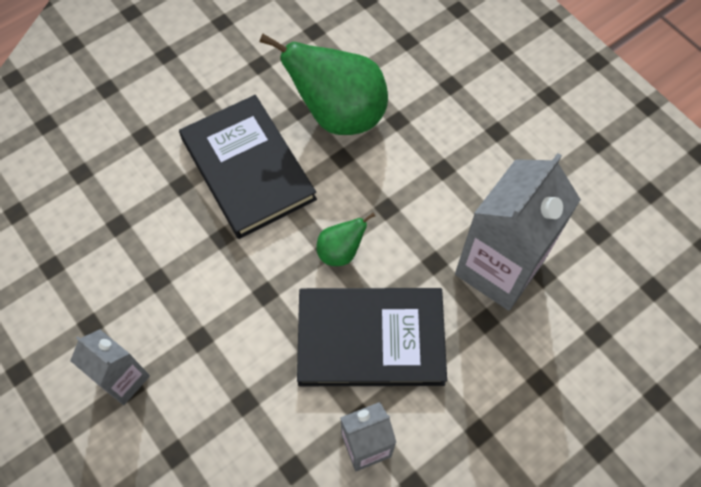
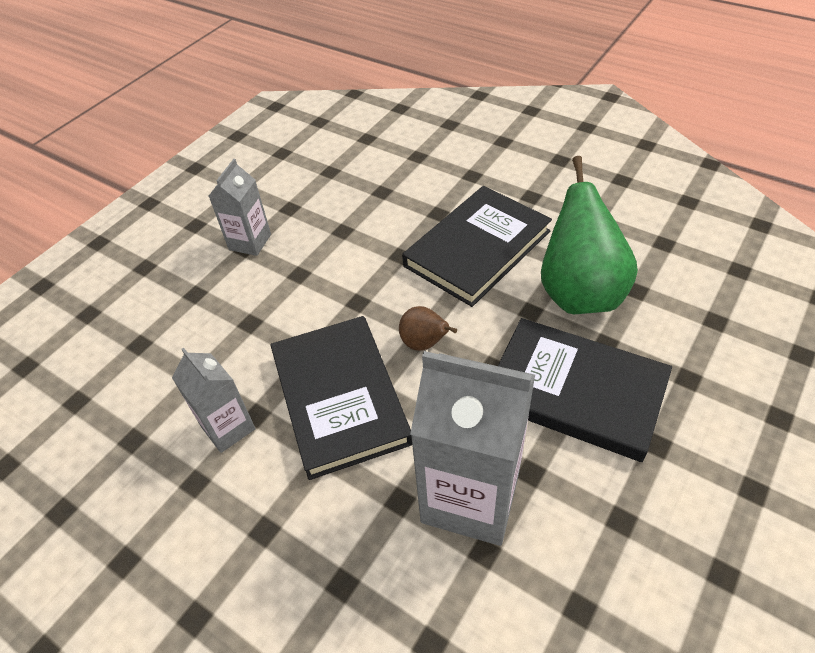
camera: 75 degrees right, 15 degrees down
(340, 252) = (424, 343): green pear -> brown pear
(434, 161) = (575, 391): none -> black book

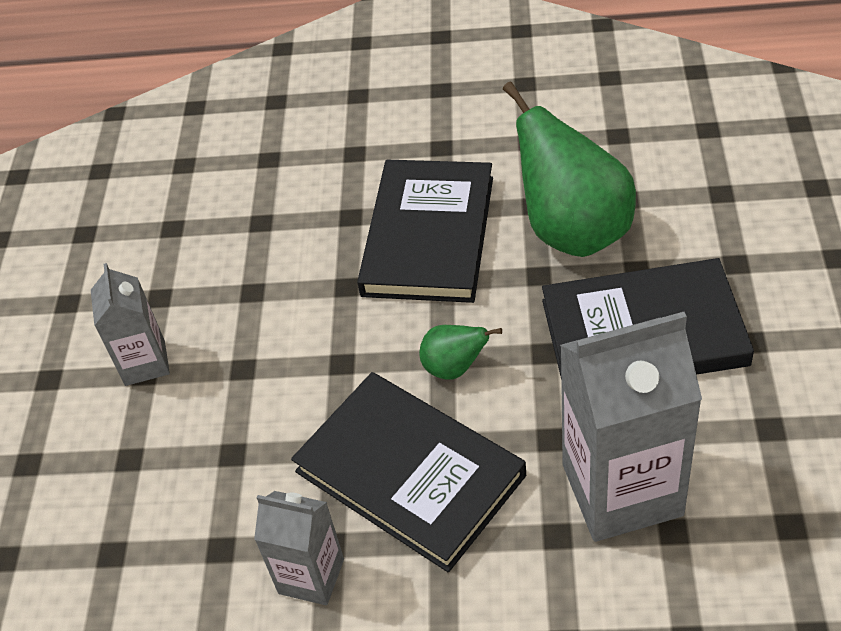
camera: 30 degrees left, 0 degrees up
(424, 343) = (454, 368): brown pear -> green pear

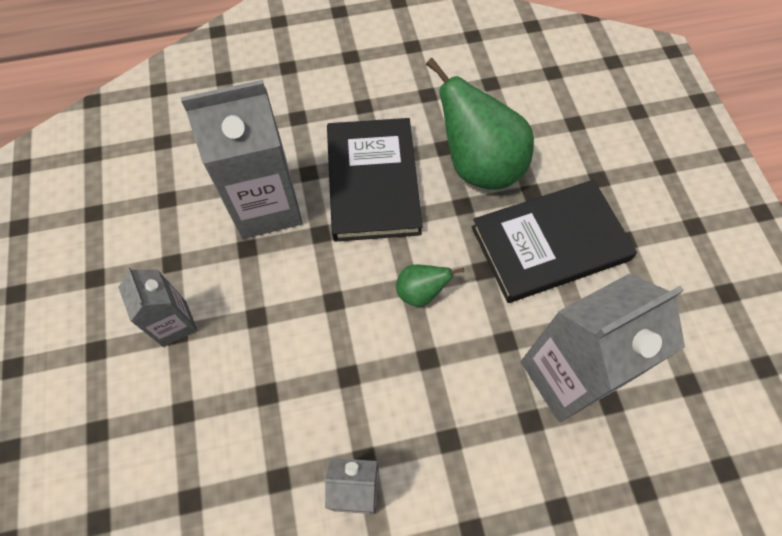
camera: 20 degrees left, 15 degrees up
(288, 248) = (266, 206): none -> grey carton
(410, 473) = (410, 387): black book -> none

